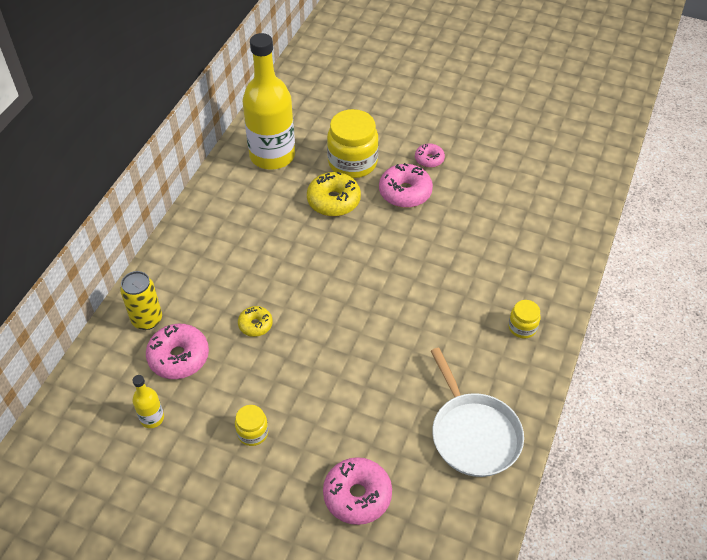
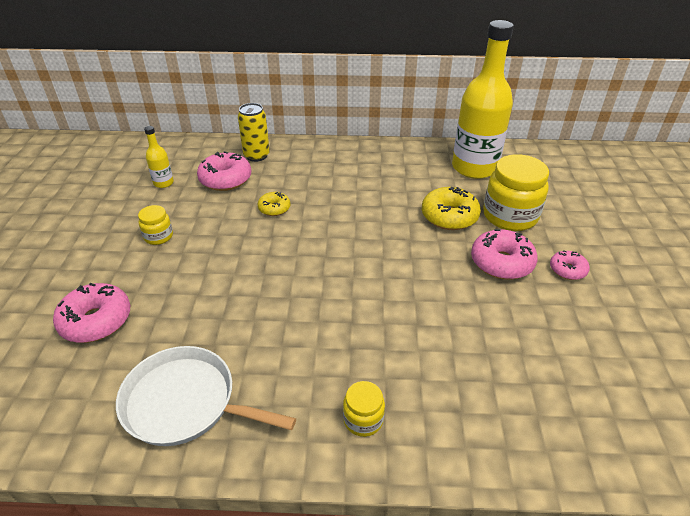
camera: 70 degrees right, 10 degrees down
(473, 434) = (185, 402): white pan -> white pan turned 60 degrees clockwise

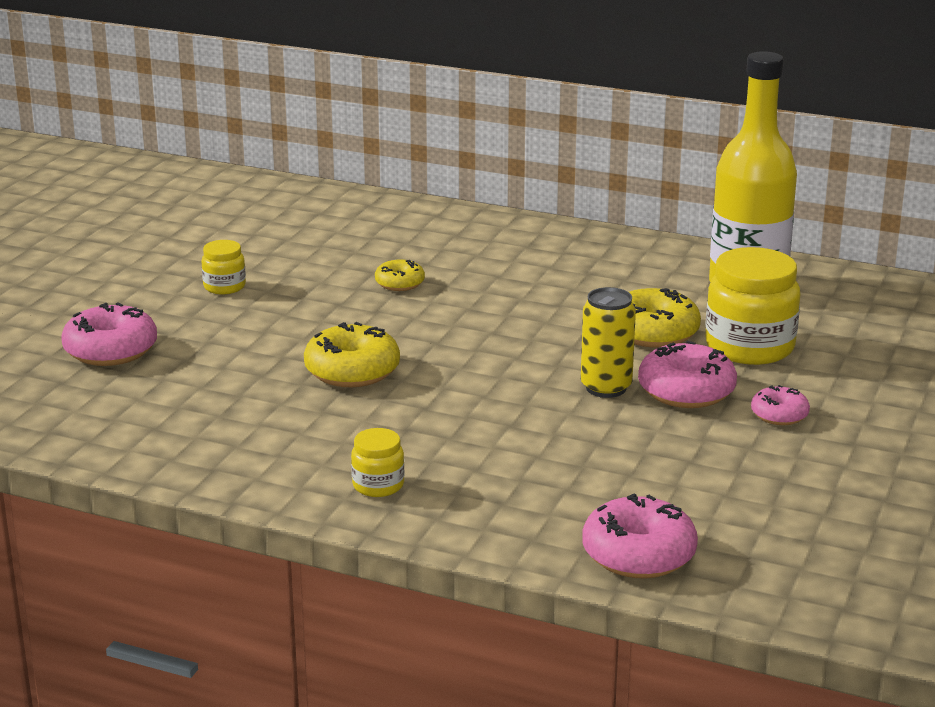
camera: 20 degrees right, 15 degrees down
(163, 183) = (260, 232): yellow bottle -> none
(185, 402) = (180, 433): white pan -> none
(225, 179) = (350, 241): pink donut -> pink donut (638, 554)
(256, 156) = (413, 221): yellow can -> yellow can (606, 388)
(283, 298) = (352, 371): none -> yellow donut

